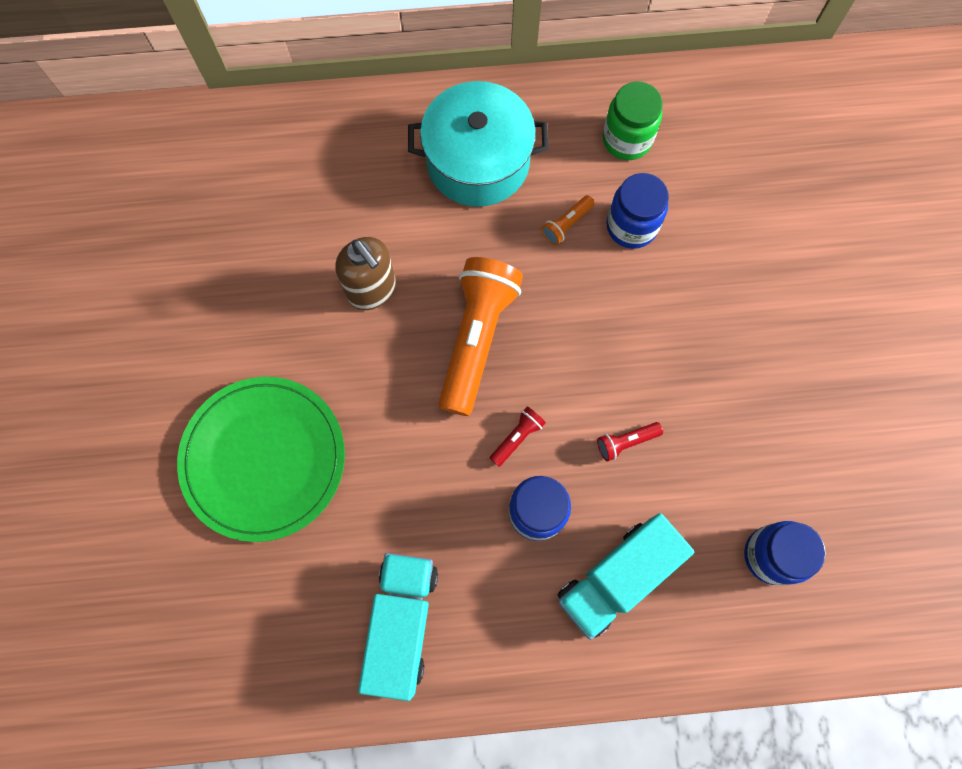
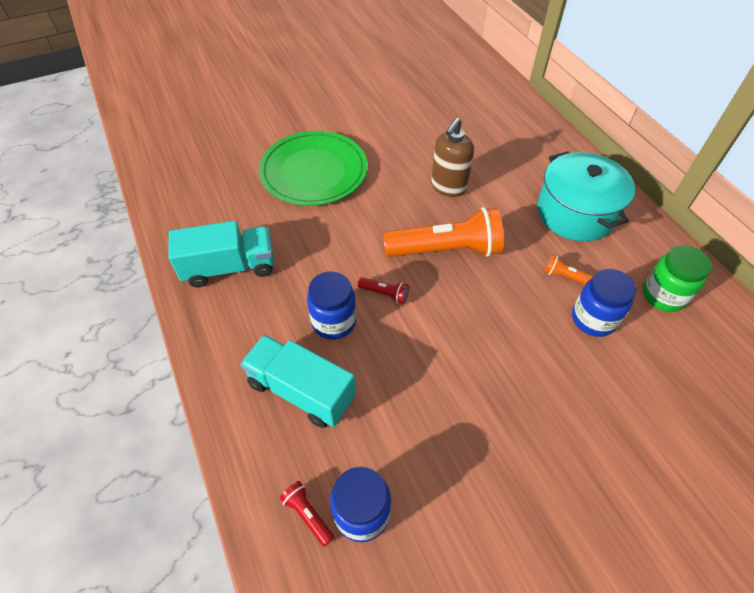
camera: 70 degrees right, 20 degrees down
(626, 442) = (413, 366): red flashlight -> red flashlight (307, 515)

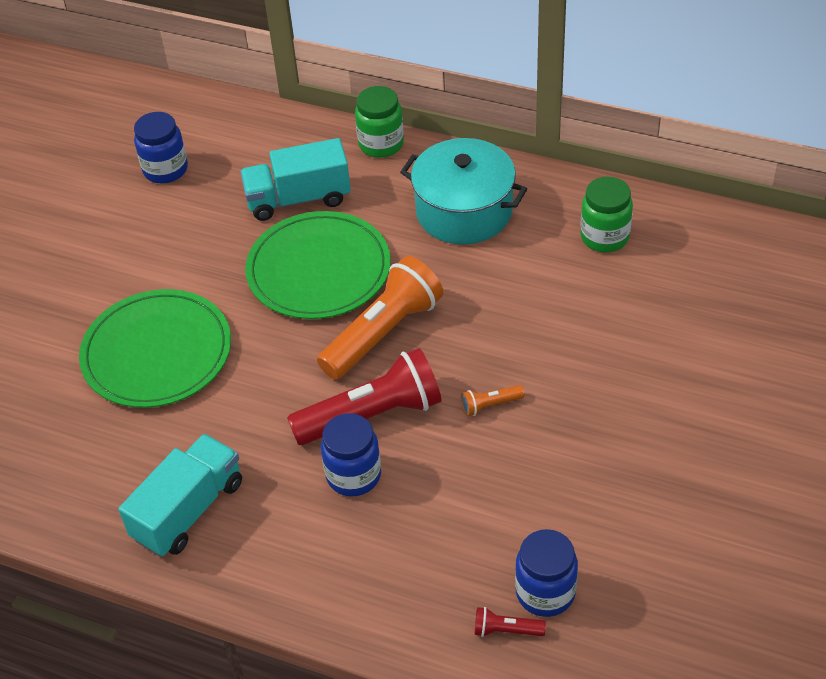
camera: 40 degrees left, 5 degrees down
(301, 391) = (392, 552): turquoise truck -> turquoise truck (298, 199)
(385, 294) = (371, 415): red flashlight -> red flashlight, size x2.40
(448, 187) = (318, 269): brown soap dispenser -> green plate
(562, 142) = (381, 144): none -> green jar
(565, 277) = (512, 279): orange flashlight -> orange flashlight (490, 405)
(593, 319) = (569, 300): blue jar -> blue jar (165, 170)

